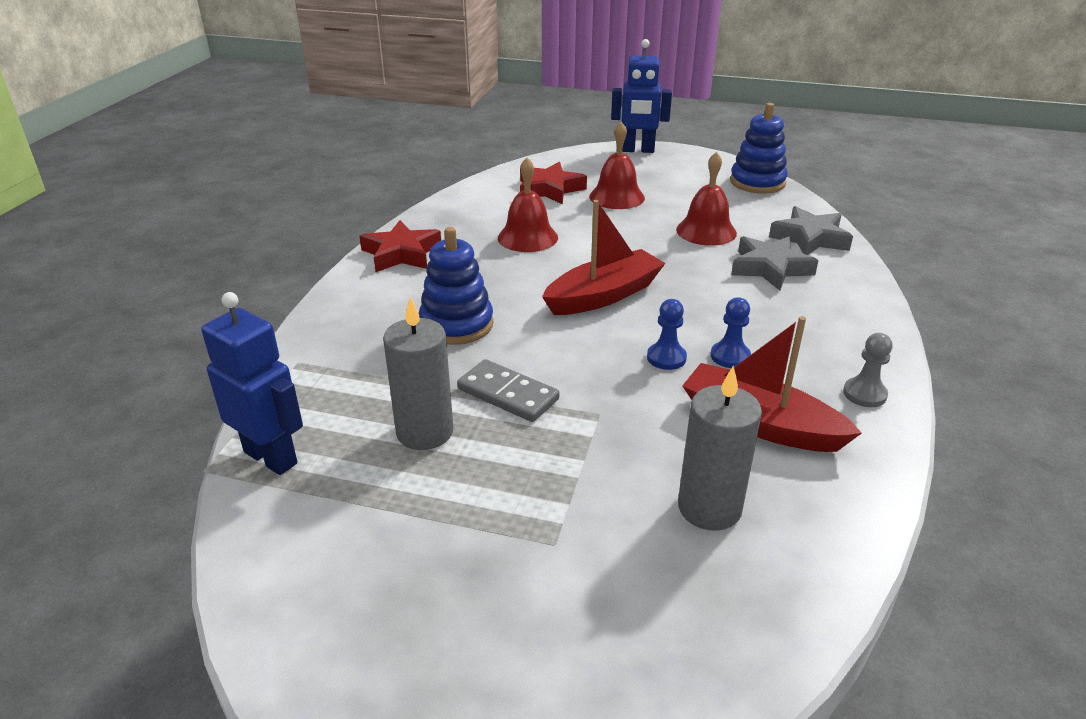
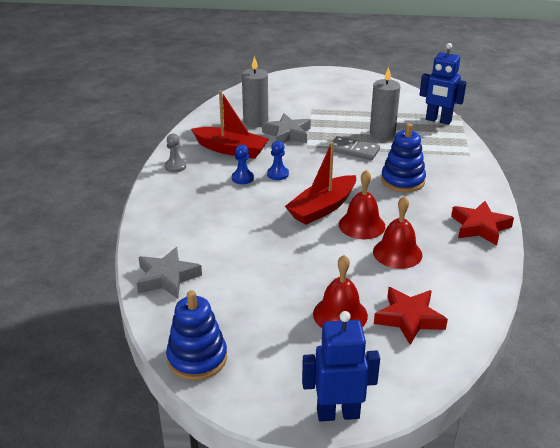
camera: 170 degrees right, 0 degrees up
(706, 231) = (254, 276): red bell -> red bell (361, 225)
(770, 268) = (207, 242): grey star -> grey star (287, 134)

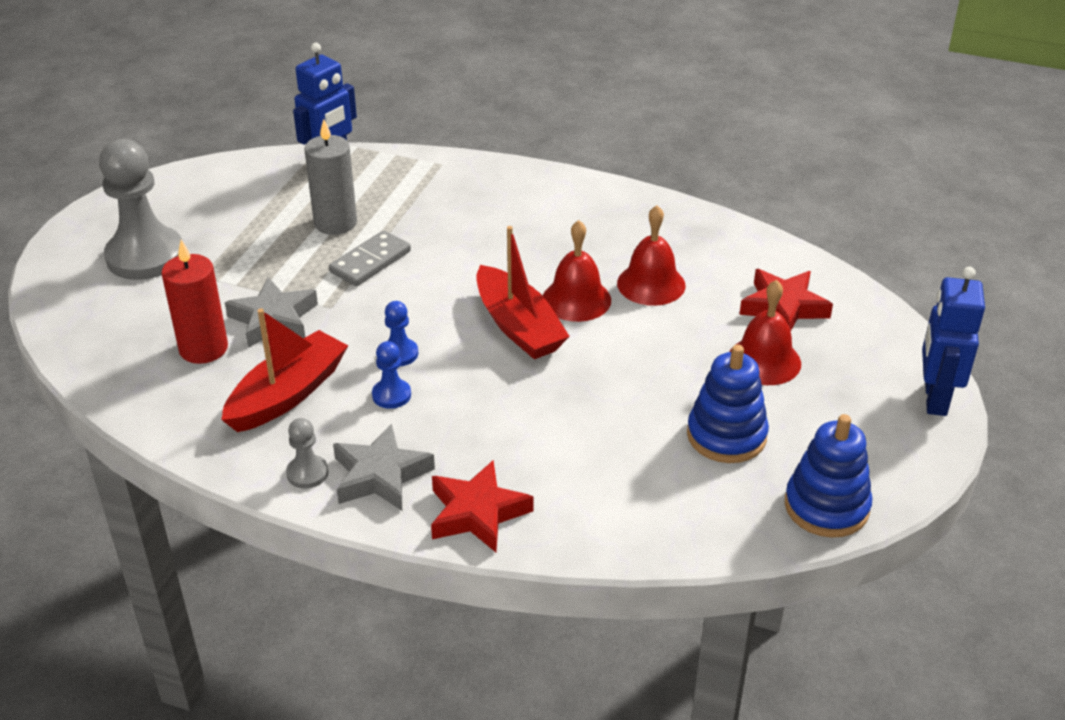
camera: 75 degrees left, 5 degrees up
(167, 278) = (640, 519): grey star -> grey star (380, 475)
(255, 121) = (203, 348): grey candle -> red candle
(318, 92) = (145, 256): none -> grey pawn
(402, 181) = (481, 237): blue stacking toy -> blue stacking toy (726, 435)
(480, 227) = (618, 205): red star -> red star (477, 513)

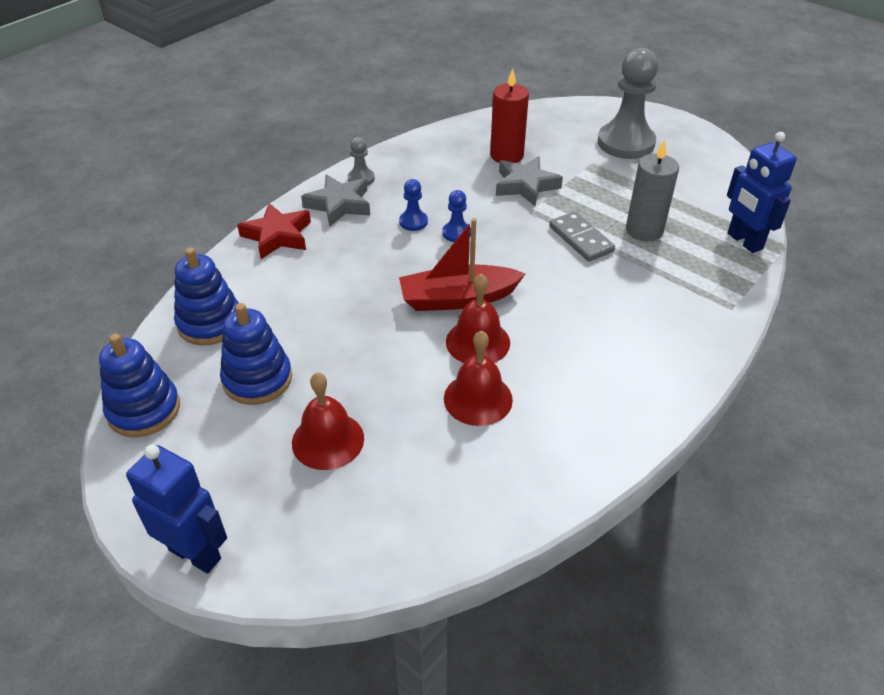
camera: 110 degrees right, 5 degrees up
(288, 394) = (440, 181): red boat -> none
(671, 510) = (210, 323): none -> blue stacking toy
(783, 307) = (394, 489): red star -> none

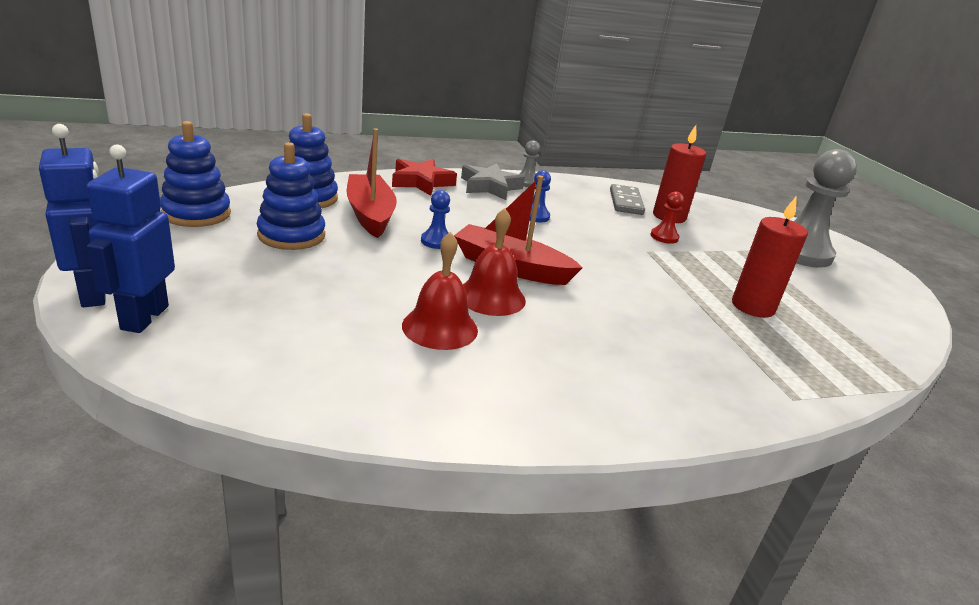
camera: 30 degrees right, 15 degrees down
(286, 309) = (370, 214): none -> red boat
(328, 440) = (284, 288): red bell -> none
(456, 233) = (563, 235): blue pawn -> blue pawn (436, 241)
(525, 185) = (664, 237): grey star -> red pawn
(580, 239) = (677, 284): grey domino -> grey domino (625, 202)
(644, 230) = (753, 306): grey candle -> red candle
(744, 241) = (866, 361): blue robot -> blue robot (144, 317)

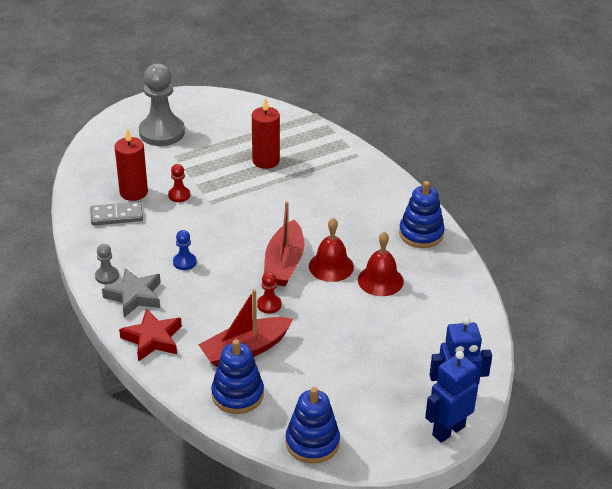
camera: 100 degrees left, 10 degrees up
(291, 235) = (311, 378): blue stacking toy -> blue stacking toy (421, 234)
(436, 241) = (269, 305): blue pawn -> red pawn

